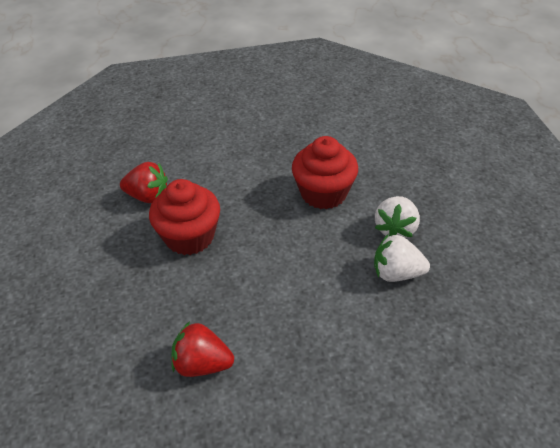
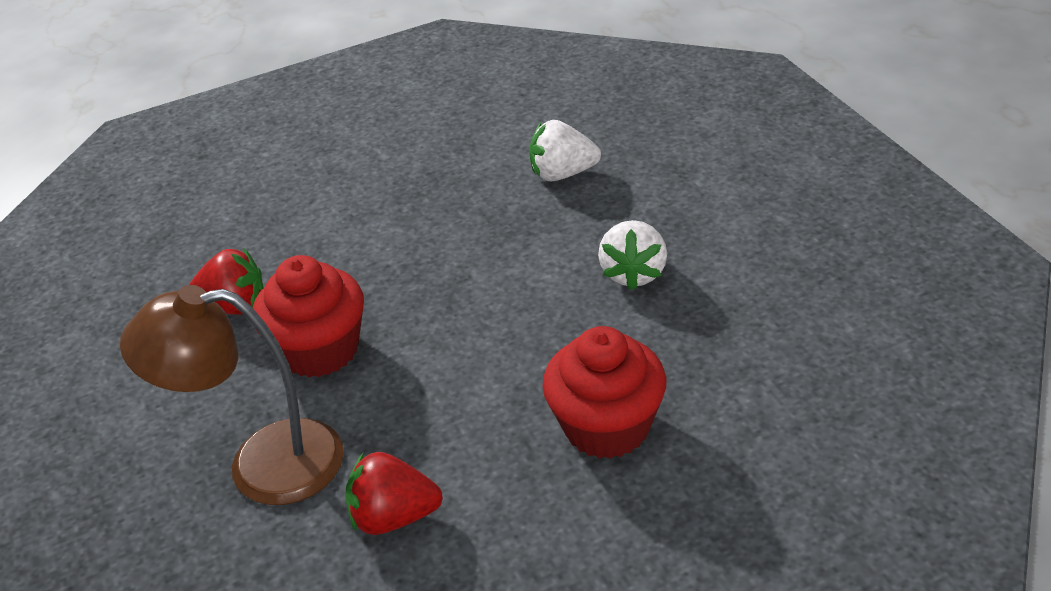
camera: 10 degrees left, 5 degrees down
(134, 306) = (262, 465): none -> brown lamp
(323, 193) = (512, 246): red cupcake -> red cupcake (607, 426)
(396, 273) = (650, 332): white strawberry -> white strawberry (562, 174)

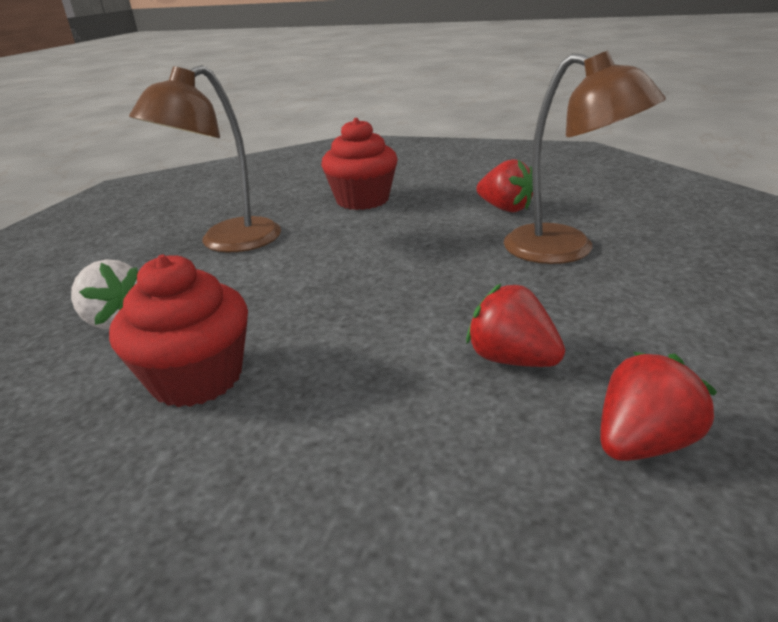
camera: 140 degrees left, 10 degrees down
(124, 297) = (642, 442): none -> red strawberry
(320, 350) = (467, 290): red cupcake -> red cupcake (197, 378)
(634, 273) = (227, 242): white strawberry -> brown lamp

